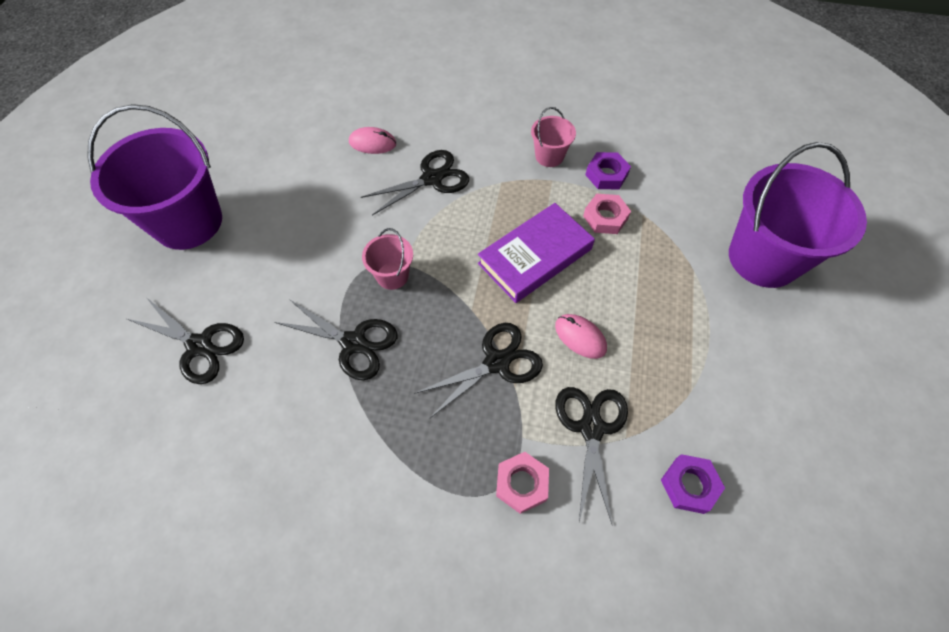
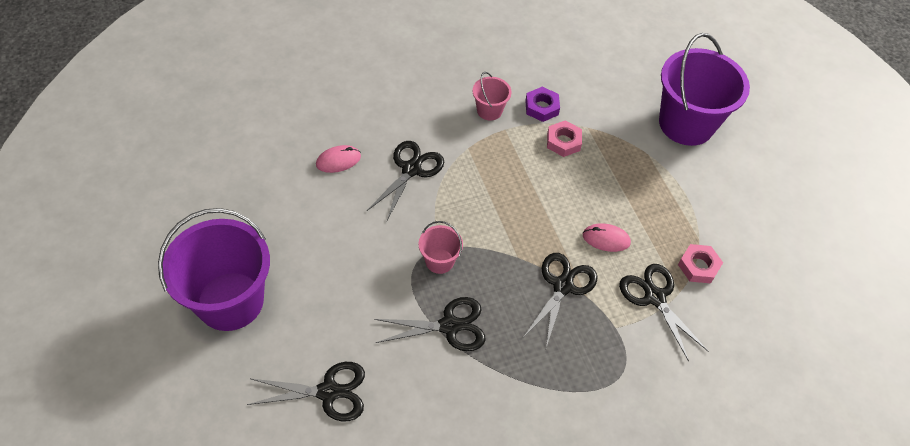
camera: 35 degrees left, 5 degrees down
(521, 484) = (636, 358): pink nut -> pink nut (698, 266)
(535, 256) = (534, 195): purple book -> none
(689, 485) = (736, 301): purple nut -> none

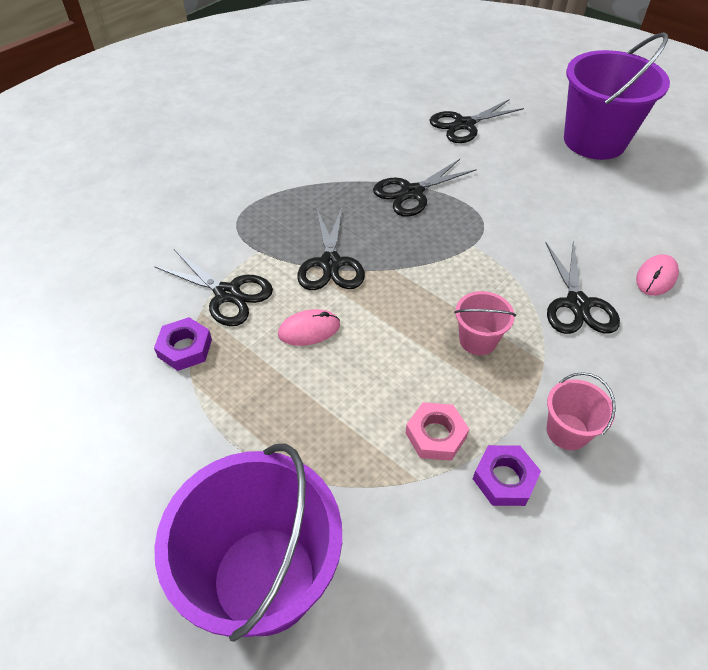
camera: 155 degrees right, 5 degrees down
(439, 261) = (464, 234): pink bucket -> pink bucket (478, 340)
(698, 266) = (185, 348): pink nut -> purple nut

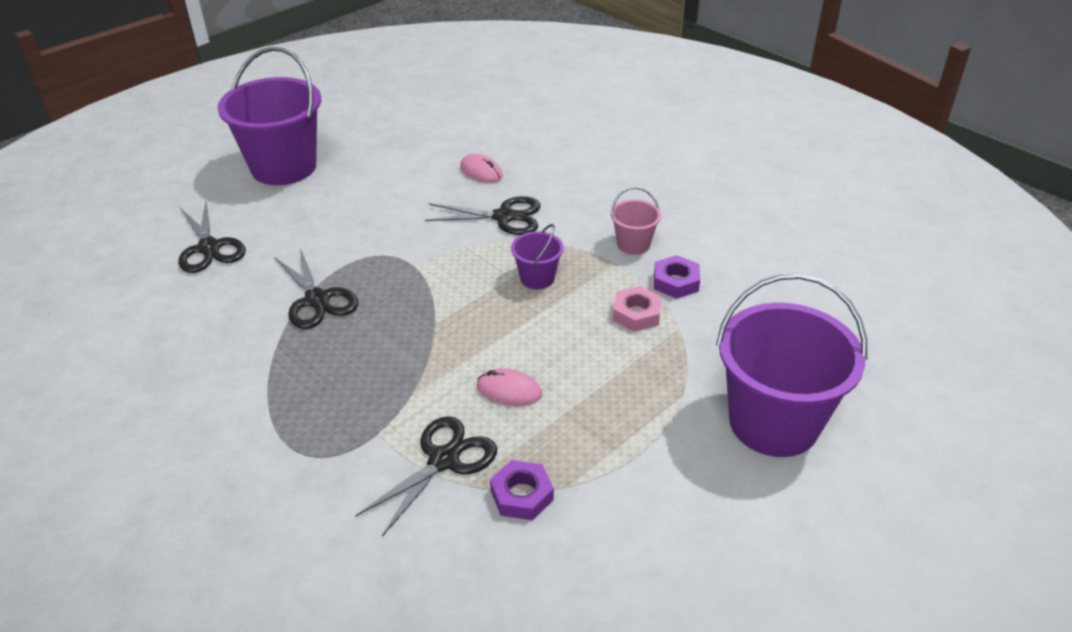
camera: 85 degrees left, 10 degrees down
(309, 330) = (509, 390): pink mouse -> pink mouse turned 60 degrees counterclockwise
(330, 263) = (415, 370): black scissors -> none
(478, 340) = (537, 278): pink bucket -> purple bucket

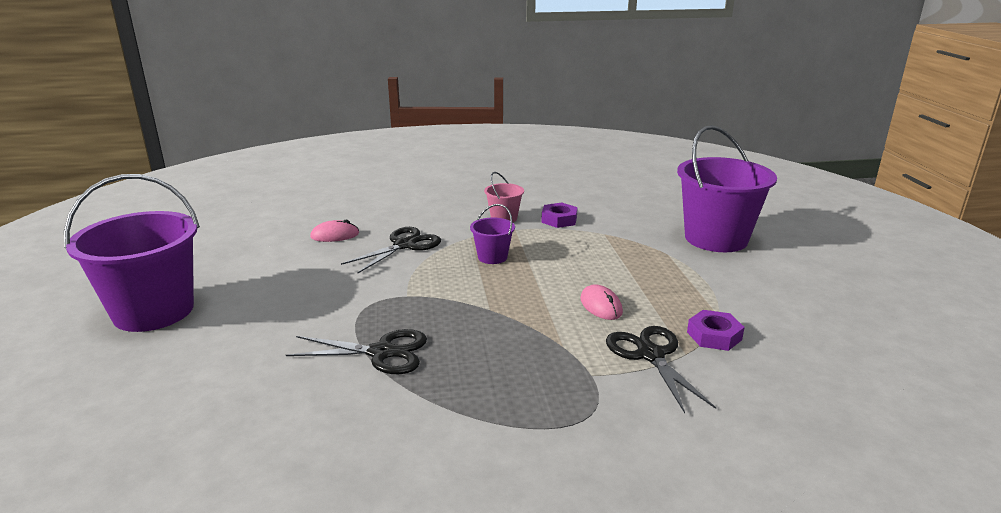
camera: 55 degrees left, 15 degrees down
(209, 248) = (202, 390): black scissors -> none
(509, 390) = (601, 305): pink mouse -> pink mouse turned 75 degrees counterclockwise
(636, 314) = (574, 240): pink nut -> none

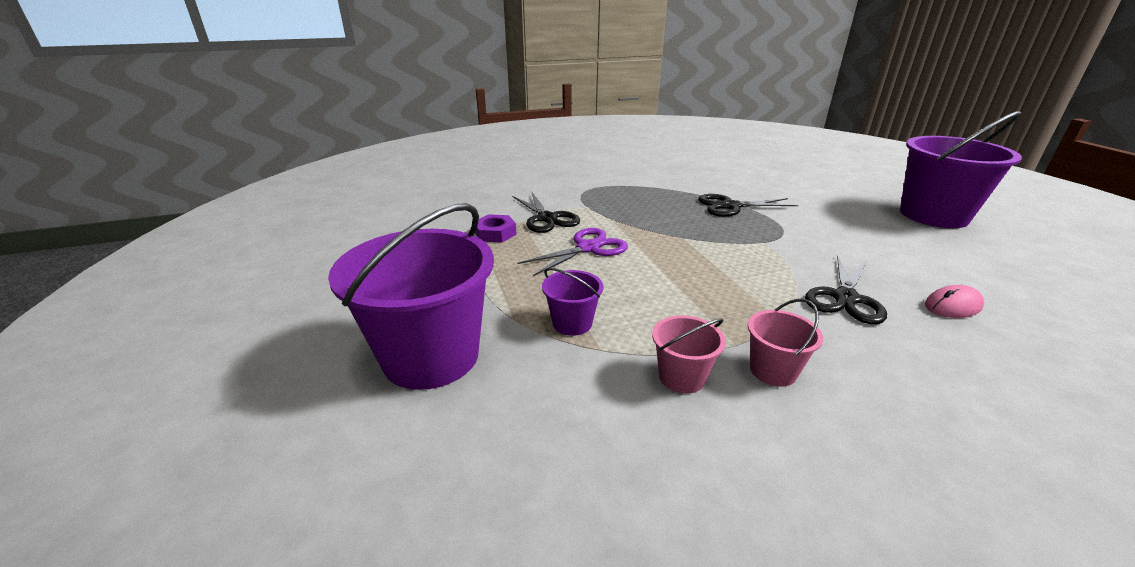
camera: 170 degrees right, 5 degrees up
(492, 257) = (725, 291): purple bucket -> purple bucket (572, 323)
(559, 220) = (681, 377): purple nut -> pink bucket
(601, 305) = (588, 248): pink mouse -> purple scissors

